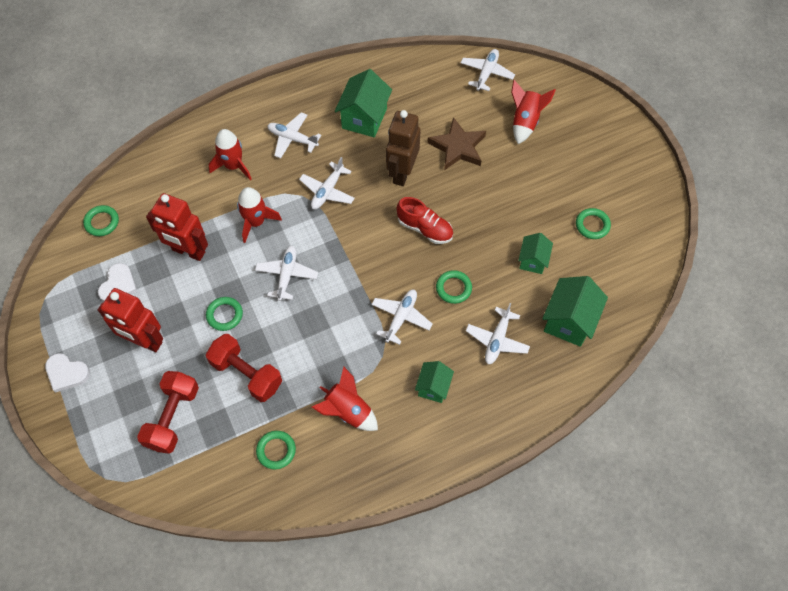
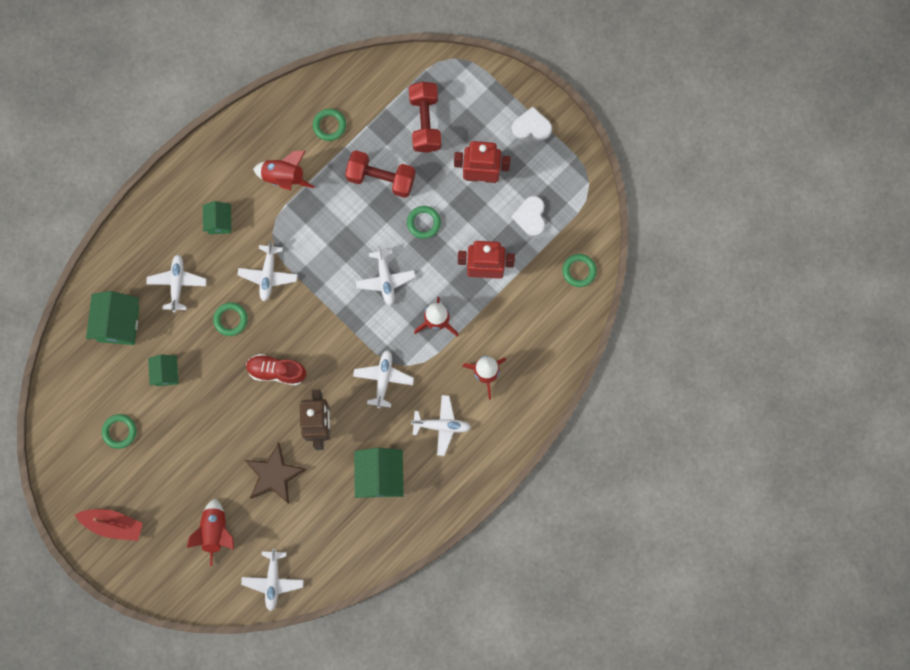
camera: 160 degrees right, 15 degrees up
(617, 153) = (113, 525): none -> red boat

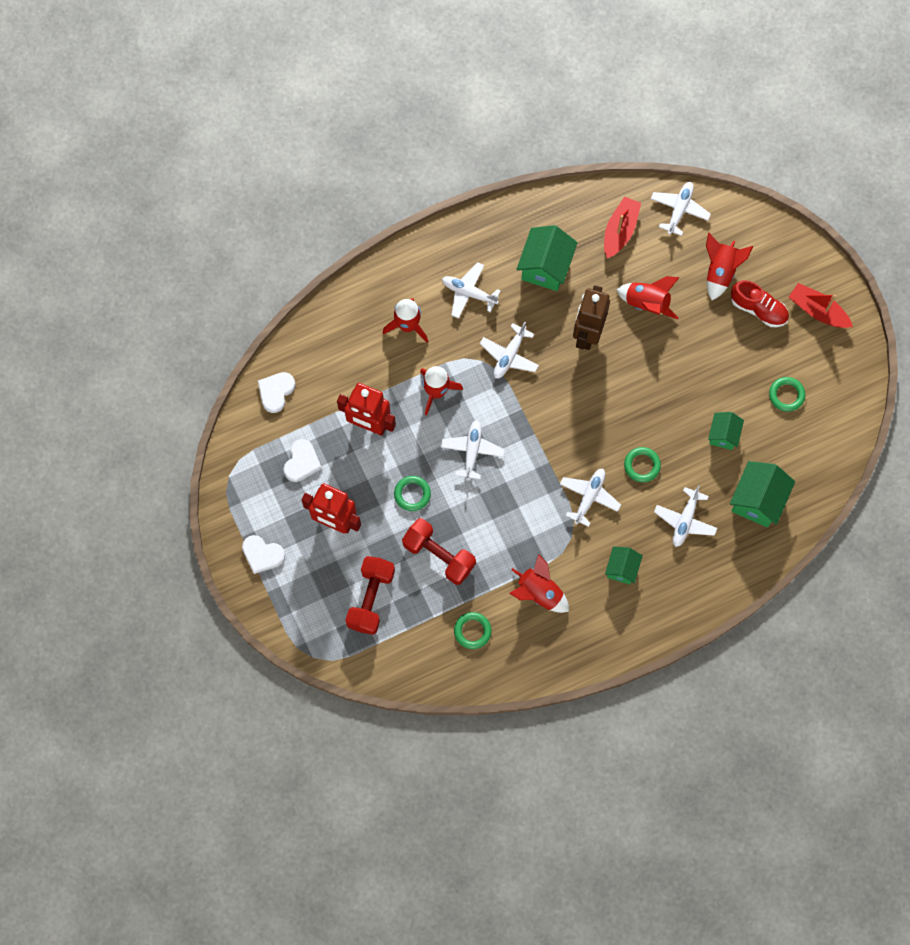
camera: 160 degrees left, 5 degrees down
(274, 475) = (647, 303): brown star -> red rocket
(276, 371) = (612, 399): red shoe -> red shoe (758, 309)
(322, 539) = (620, 231): none -> red boat
(579, 271) = (276, 392): green ring -> white heart

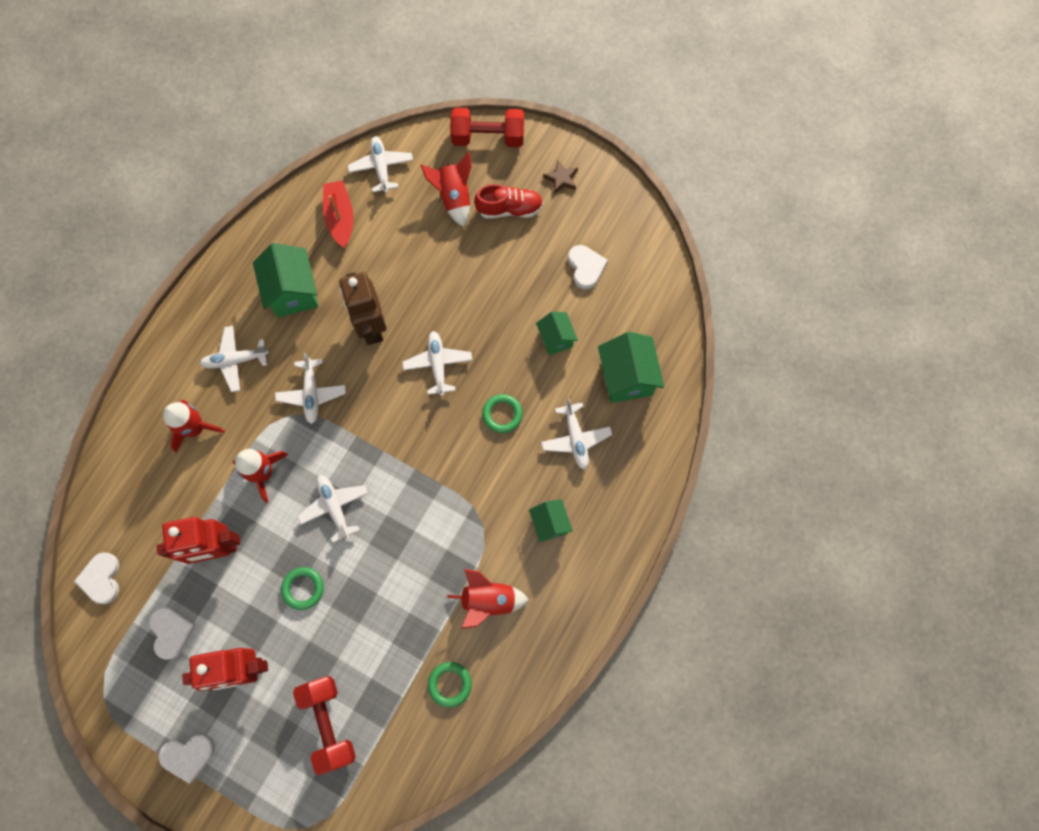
camera: 35 degrees left, 0 degrees up
(439, 555) = (368, 631): red dumbbell -> red dumbbell (488, 137)
(589, 497) = (474, 476): white plane -> white plane (438, 364)
(647, 303) = (407, 266): red rocket -> none
(786, 395) = (586, 267): green ring -> white heart
(817, 311) = (561, 179): red boat -> brown star

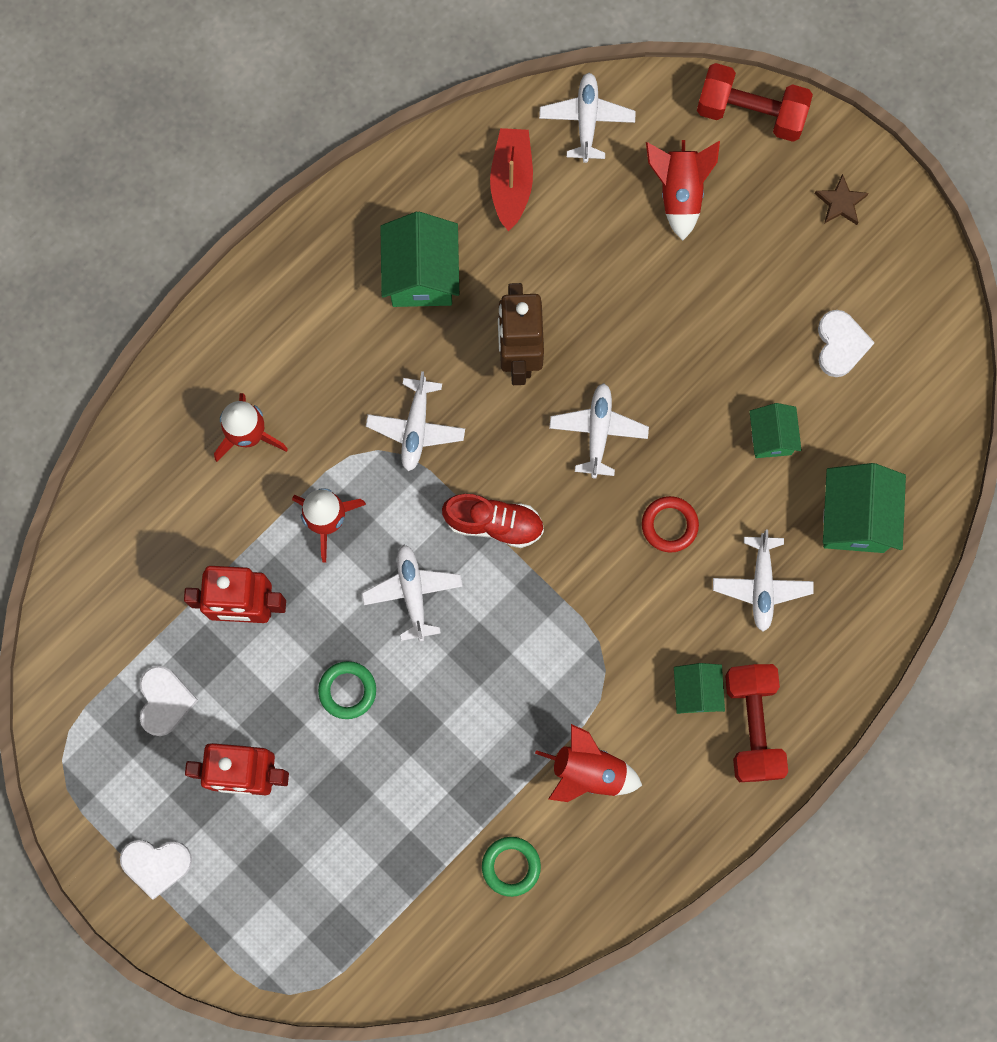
camera: 15 degrees right, 5 degrees up
(101, 579) = (87, 607): white heart -> none
(235, 360) = (322, 353): white plane -> none
(328, 723) = (343, 873): red dumbbell -> red dumbbell (752, 725)
(502, 414) = (669, 525): green ring -> red ring
(509, 209) = (754, 230): red shoe -> red shoe (494, 523)

